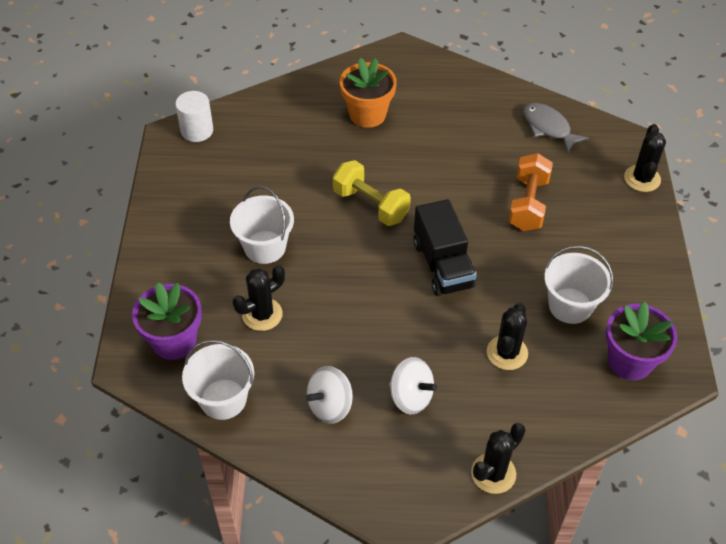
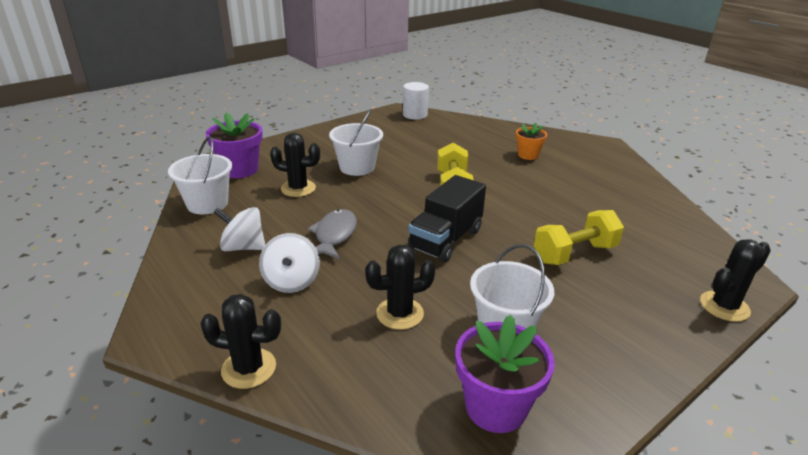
camera: 50 degrees right, 20 degrees down
(367, 114) = (528, 155): orange flower pot -> orange flower pot, size x0.62
(528, 204) = (574, 253): orange dumbbell -> yellow dumbbell
(548, 127) = (669, 229): grey fish -> grey fish (334, 235)

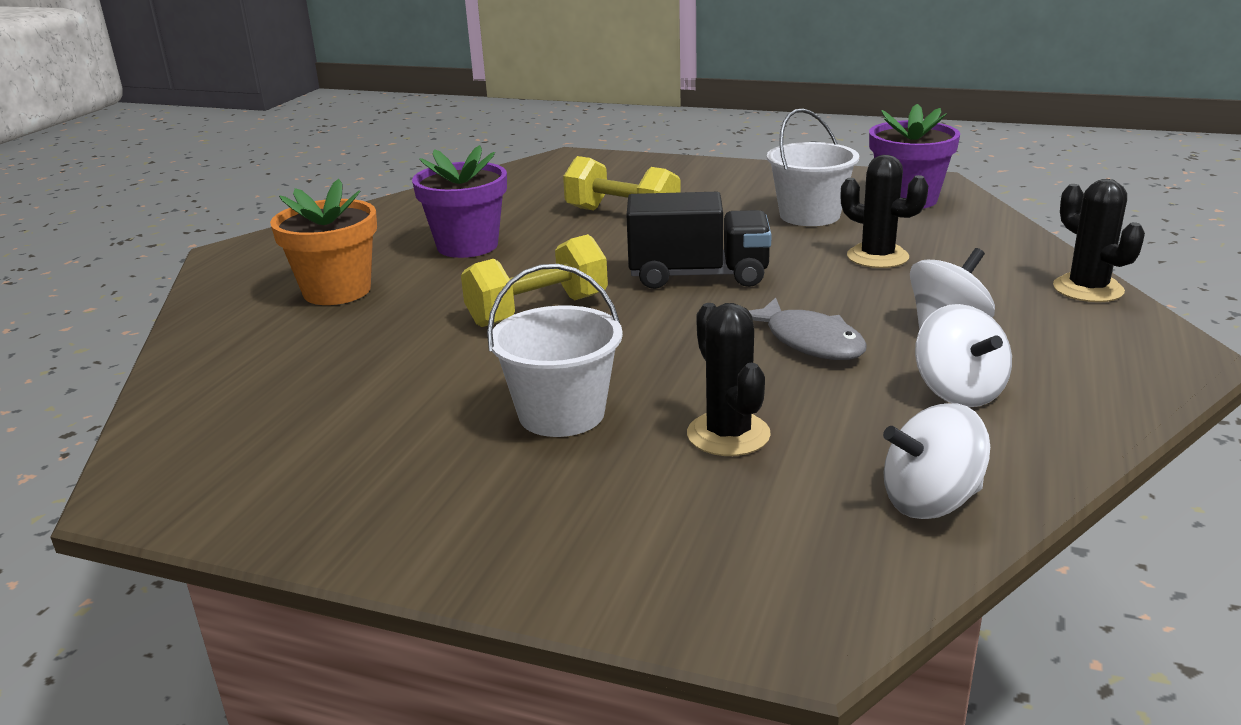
camera: 120 degrees left, 5 degrees down
(207, 204) = (930, 501): white bucket -> white spinning top
(240, 170) = (757, 551): purple flower pot -> purple flower pot (467, 246)
(334, 235) = (809, 342): grey fish -> grey fish turned 105 degrees counterclockwise
(415, 115) = (167, 458): white cylinder -> none
(528, 155) = (337, 291): orange flower pot -> orange flower pot, size x1.62
(724, 306) = (628, 160): black cactus -> none

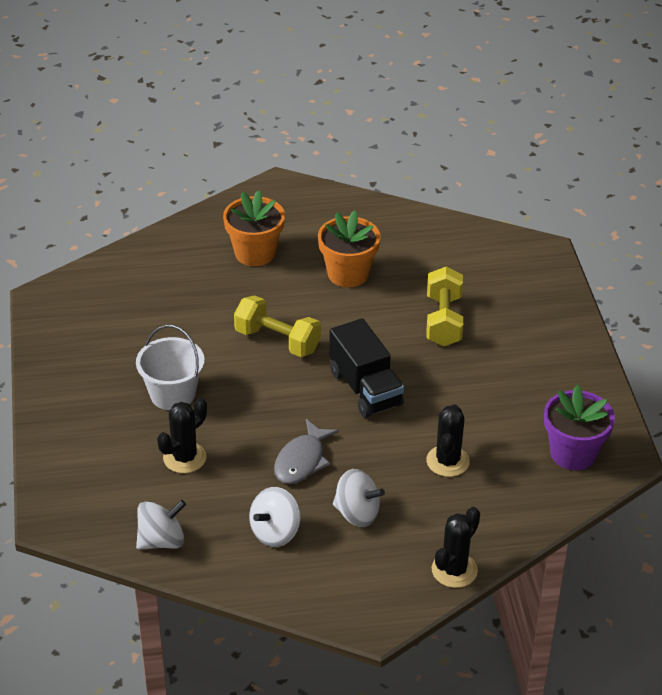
camera: 60 degrees right, 15 degrees up
(467, 246) = (348, 274): purple flower pot -> orange flower pot
(809, 215) = (504, 410): white bucket -> none
(930, 501) = (161, 540): white spinning top -> white spinning top turned 105 degrees clockwise

